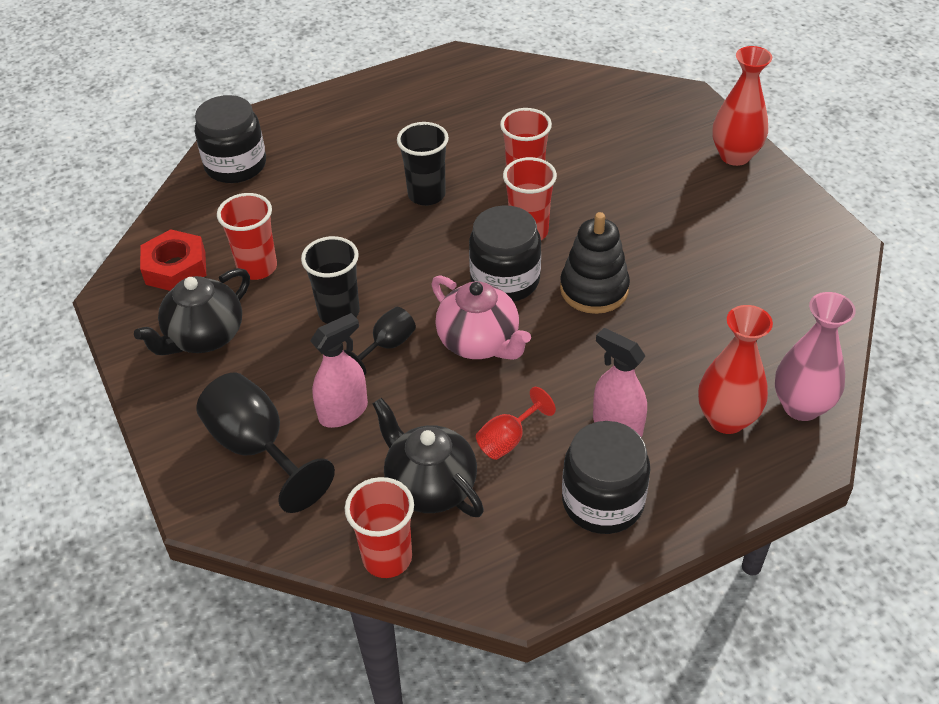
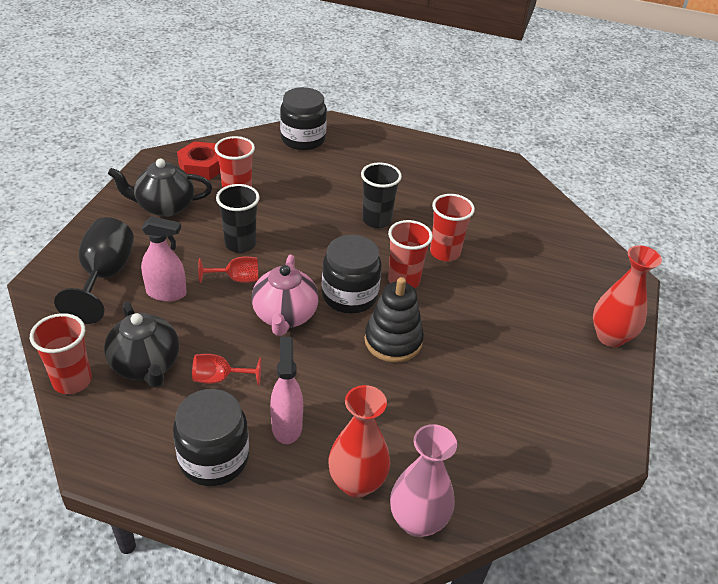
camera: 40 degrees right, 5 degrees down
(387, 346) = (236, 279): black goblet -> red goblet
(430, 486) = (146, 365): black teapot -> black teapot turned 150 degrees clockwise

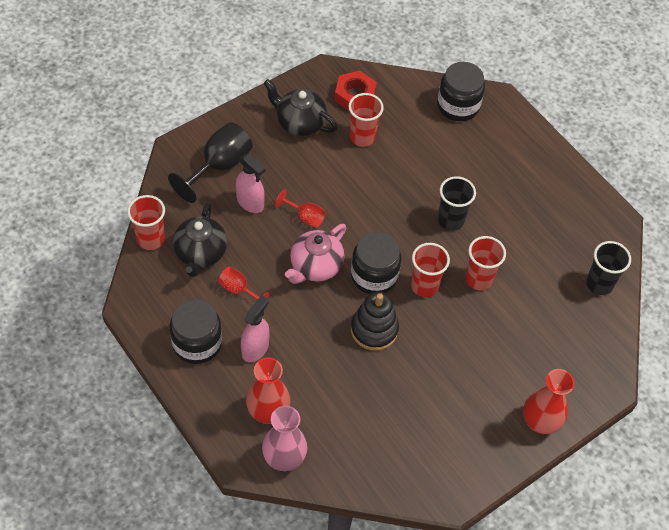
camera: 35 degrees right, 15 degrees up
(240, 244) = (330, 187): black cup -> black cup (599, 284)

